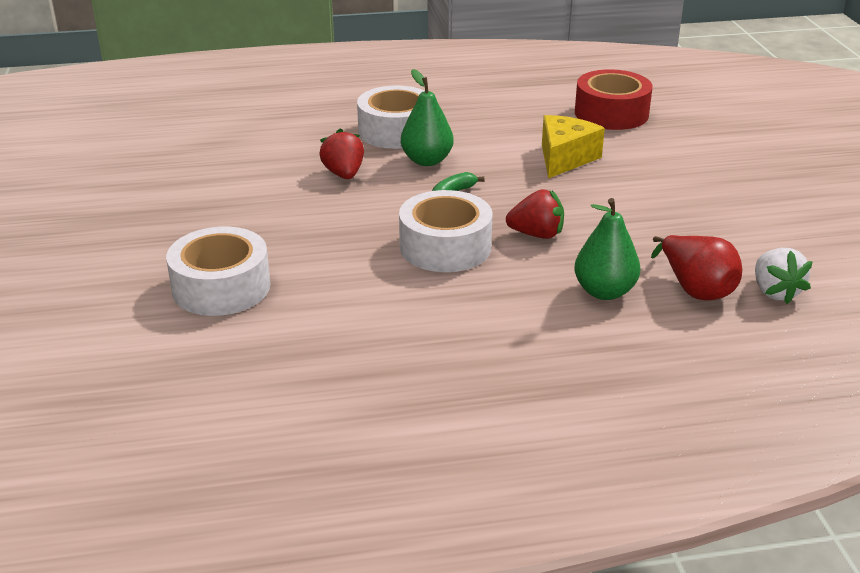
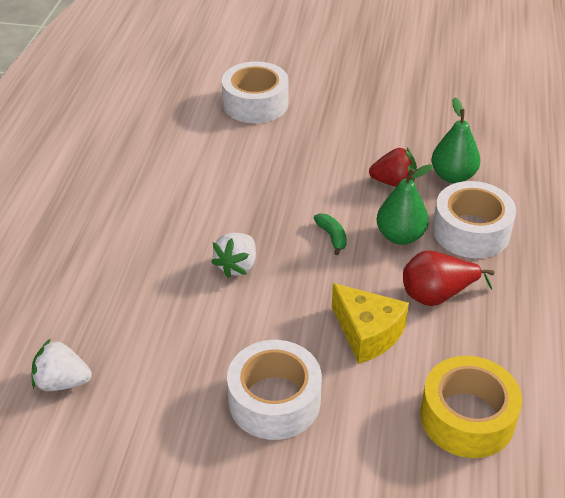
camera: 110 degrees right, 10 degrees up
(445, 247) = (247, 210): white tape -> white tape (274, 400)
(536, 234) = (237, 266): red strawberry -> white strawberry
(604, 292) = (134, 276): green pear -> green pear (453, 176)
(611, 113) = (467, 417): red tape -> yellow tape
(695, 289) = (101, 331): red pear -> red pear (437, 295)

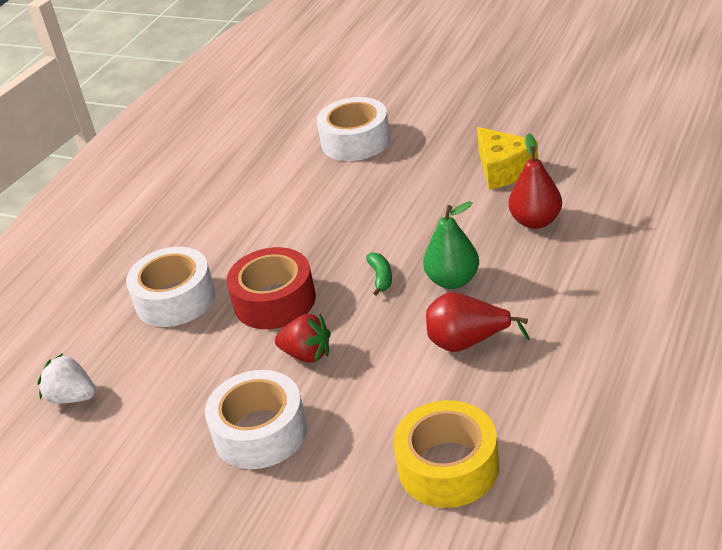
camera: 20 degrees right, 5 degrees down
(237, 266) = (274, 301): white strawberry -> red tape
(367, 333) = (378, 375): yellow cheese -> yellow cheese (503, 170)
(393, 182) = (468, 225): red strawberry -> red strawberry (307, 354)
(453, 176) = (536, 221): green pear -> red pear
(471, 231) = (532, 279): white tape -> white tape (175, 299)

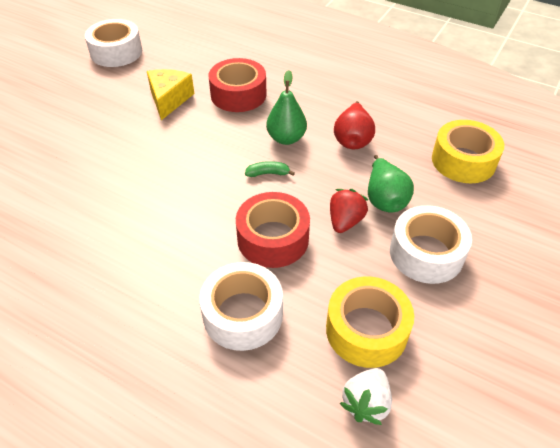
camera: 90 degrees left, 10 degrees up
(153, 389) = (366, 330): none -> yellow tape
(351, 386) = (384, 199): none -> green pear
(355, 141) = (66, 172): white tape -> white tape (116, 52)
(503, 170) = (169, 100): yellow cheese -> yellow cheese turned 60 degrees counterclockwise
(536, 221) = (238, 94): red pear -> red tape

